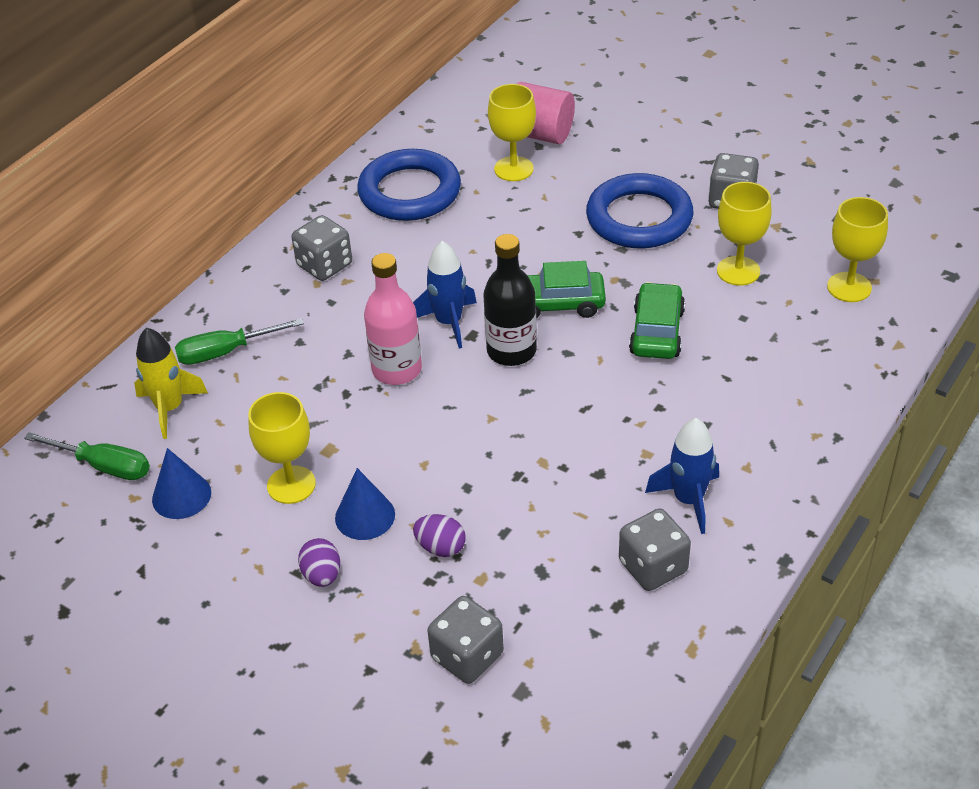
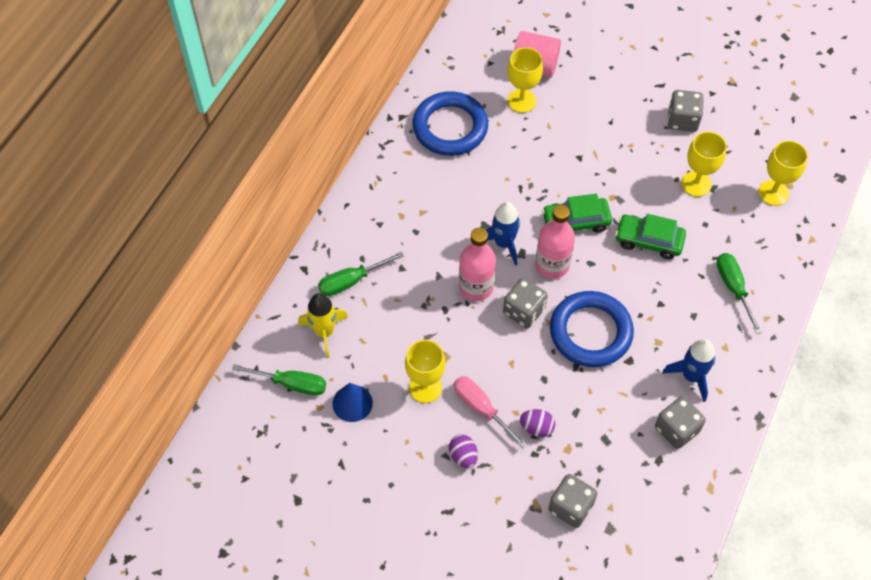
camera: 10 degrees left, 15 degrees up
(324, 265) = (403, 199): grey dice -> grey dice (524, 311)
(365, 516) = (481, 408): blue cone -> pink screwdriver
(511, 351) = (552, 265): black bottle -> pink bottle
(639, 218) = (620, 141): blue ring -> blue ring (590, 332)
(657, 332) = (648, 241): green car -> green car turned 75 degrees counterclockwise
(771, 395) = (733, 288): none -> green screwdriver

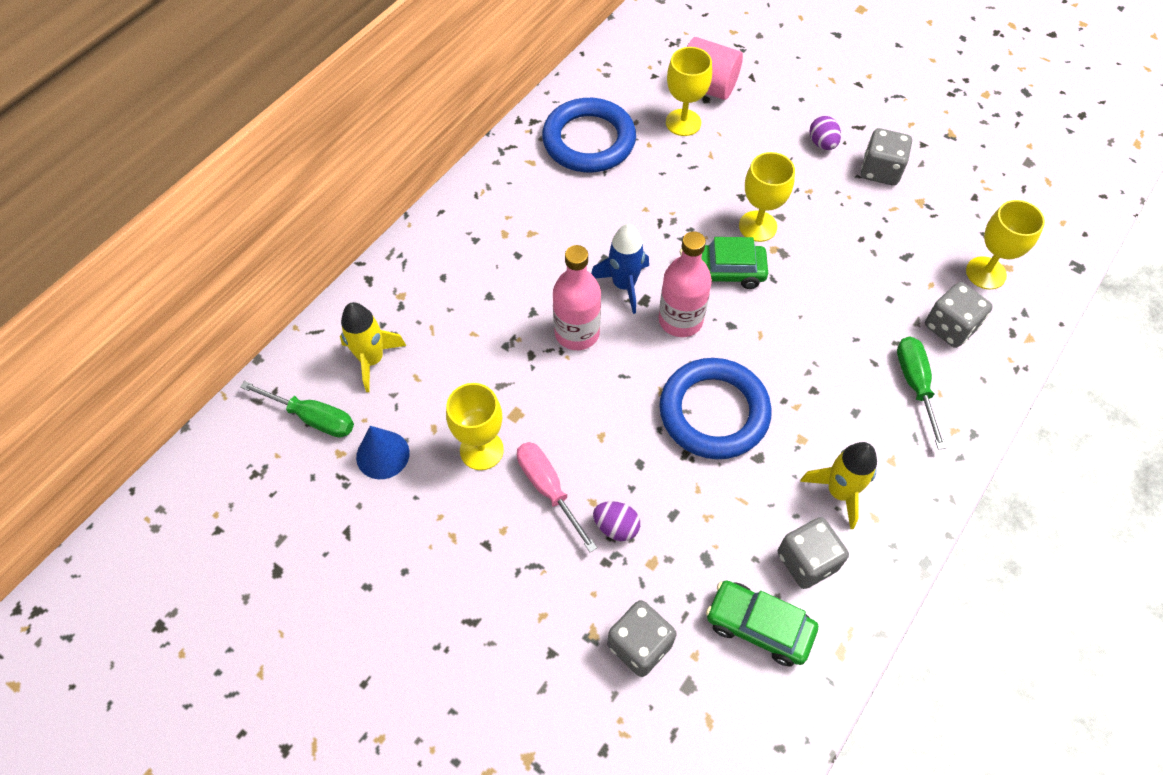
camera: 10 degrees right, 0 degrees up
(350, 281) = (421, 302): green screwdriver -> none
(463, 456) = (509, 549): purple egg -> purple egg (822, 143)
(524, 311) = (632, 372): grey dice -> grey dice (950, 327)
(648, 241) = (812, 308): green car -> green car (759, 626)
(691, 376) = (839, 492): blue rocket -> yellow rocket
(696, 184) = (885, 248): yellow goblet -> yellow goblet (757, 226)

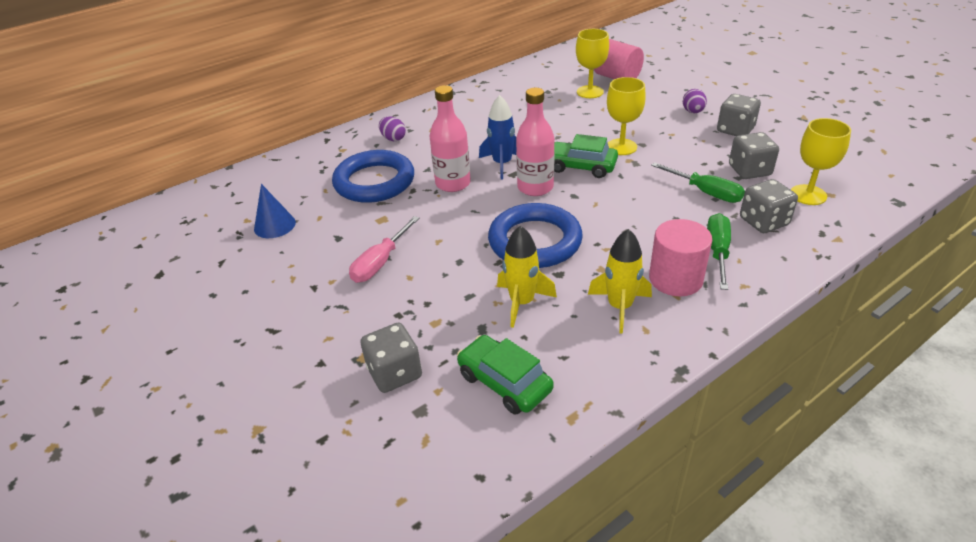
camera: 20 degrees right, 20 degrees down
(313, 418) = (243, 200): green screwdriver -> green screwdriver (706, 192)
(372, 359) = (301, 177): yellow rocket -> yellow rocket (522, 302)
(481, 450) = (345, 234): yellow goblet -> none
(548, 488) = (380, 263): pink screwdriver -> pink screwdriver turned 135 degrees counterclockwise
(589, 141) = (517, 93): blue ring -> blue ring (374, 182)
(616, 527) = (419, 295): purple egg -> purple egg (393, 138)
(807, 561) = (569, 347): grey dice -> grey dice (749, 170)
(883, 437) = (675, 279): none -> pink cylinder

